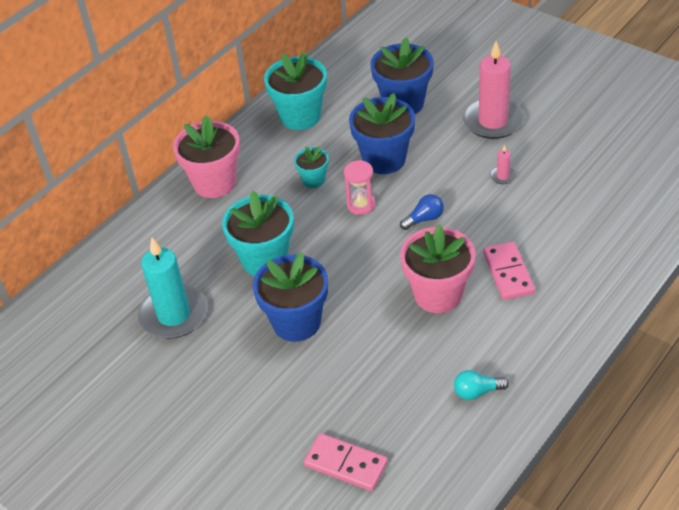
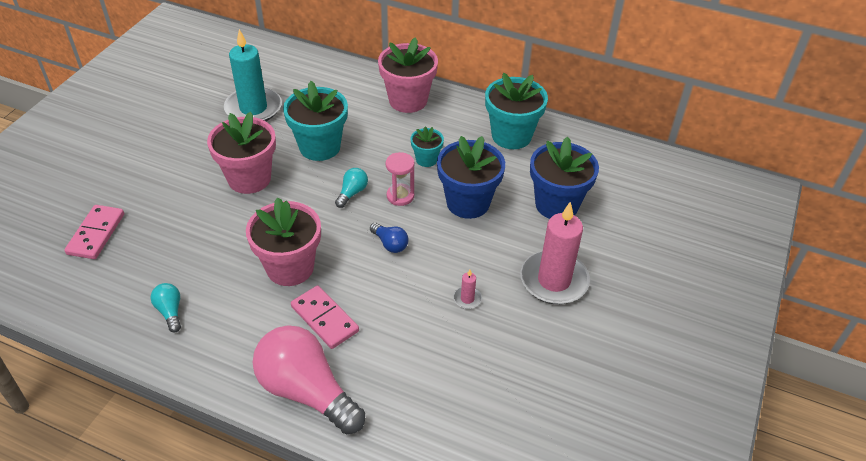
camera: 70 degrees right, 0 degrees up
(296, 322) = (249, 178): blue flower pot -> pink flower pot
(345, 240) = (352, 193): none -> turquoise light bulb
(508, 273) = (325, 319): pink domino -> pink domino turned 75 degrees clockwise
(588, 291) = (306, 391): none -> pink light bulb

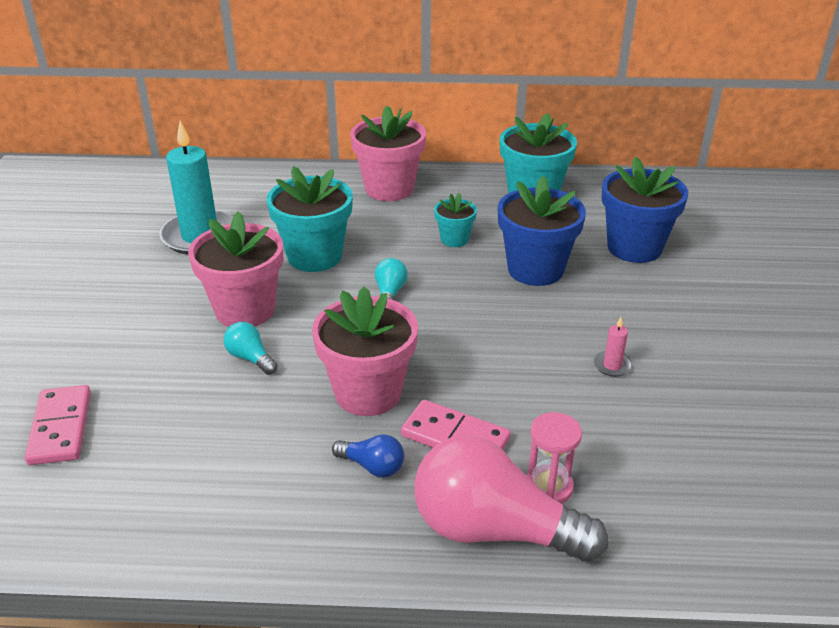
camera: 20 degrees left, 10 degrees down
(170, 311) = (234, 492): turquoise light bulb -> turquoise light bulb (250, 358)
(390, 244) = (476, 334): blue light bulb -> blue light bulb (372, 466)
(400, 196) = (451, 282): pink hourglass -> pink hourglass (548, 487)
(554, 280) = (692, 320): pink candle -> none

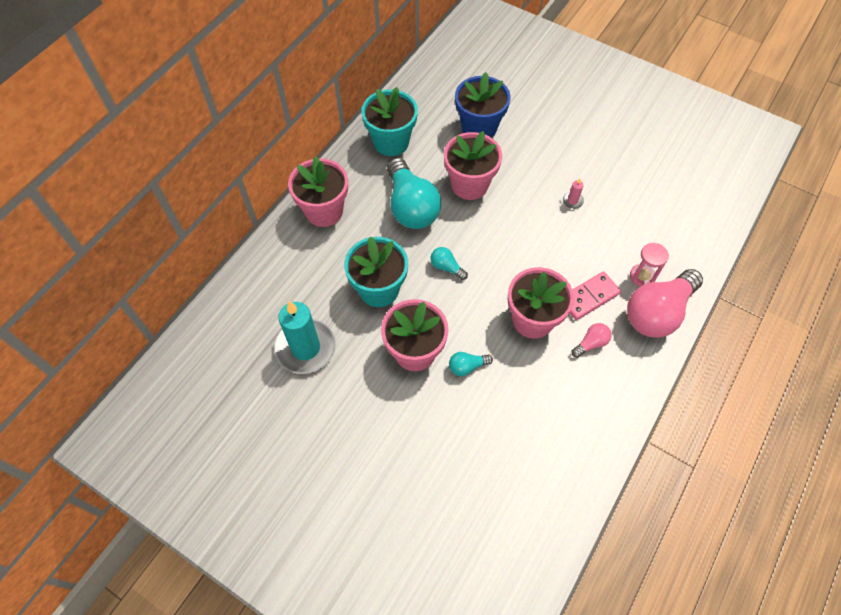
camera: 60 degrees left, 25 degrees up
(60, 428) = (475, 492): pink domino -> none
(372, 466) = (591, 343): blue light bulb -> pink light bulb
(454, 239) = (411, 207): turquoise flower pot -> turquoise light bulb
(535, 269) = (469, 185): blue flower pot -> pink flower pot

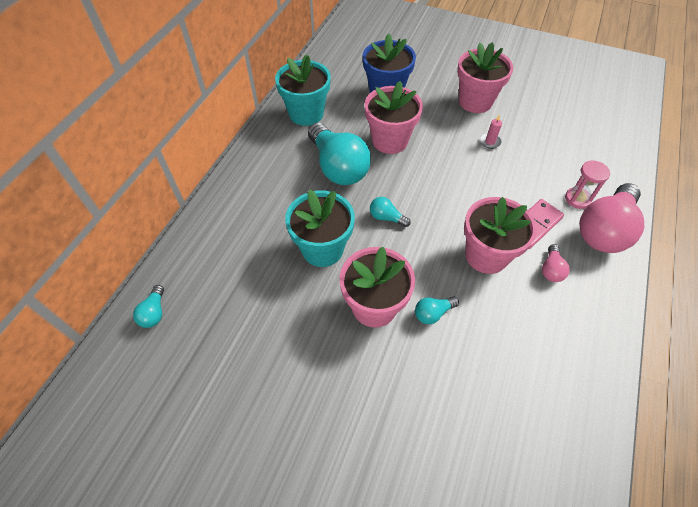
camera: 10 degrees left, 5 degrees down
(218, 326) = (154, 312): none -> turquoise light bulb
(305, 348) = (255, 321): turquoise candle -> none
(324, 211) = (252, 182): pink flower pot -> pink flower pot (475, 101)
(591, 343) = (551, 269): pink light bulb -> pink light bulb turned 150 degrees clockwise

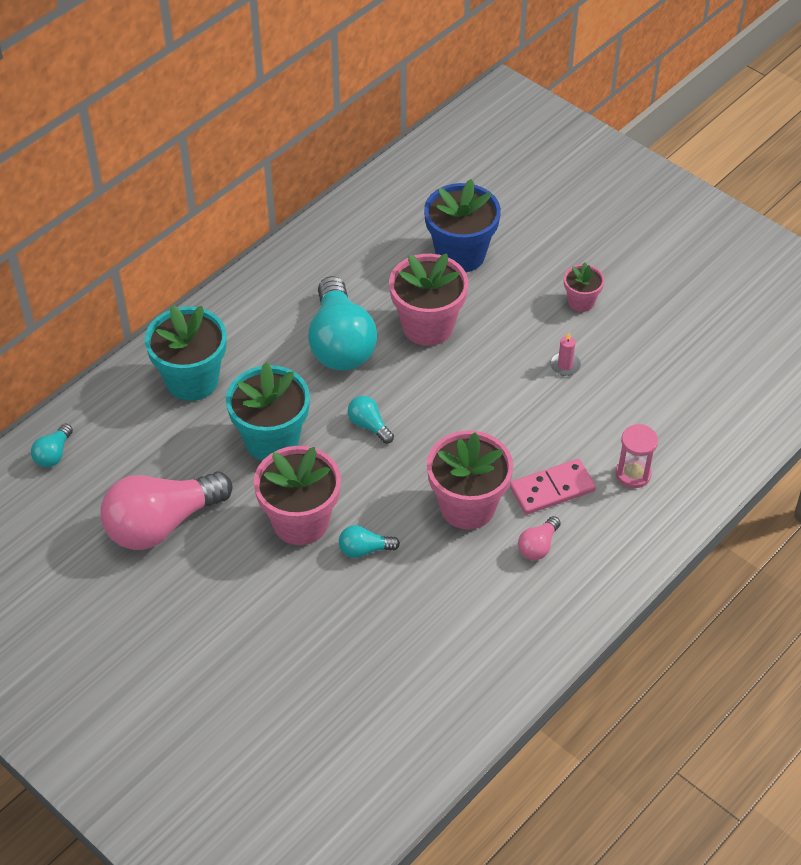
camera: 20 degrees right, 5 degrees down
(306, 114) = (334, 257): turquoise flower pot -> turquoise flower pot (192, 380)
(475, 101) = (581, 302): pink flower pot -> pink flower pot, size x0.53
(604, 230) = (640, 522): pink light bulb -> pink light bulb (162, 524)

